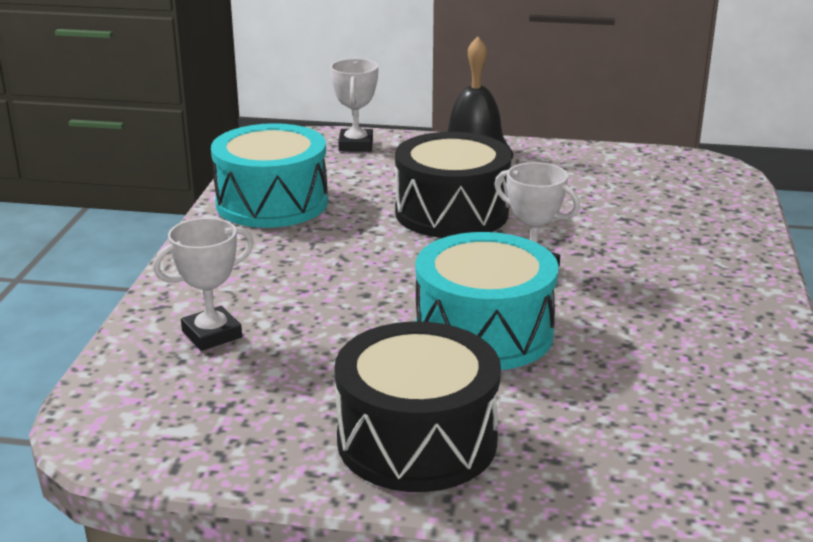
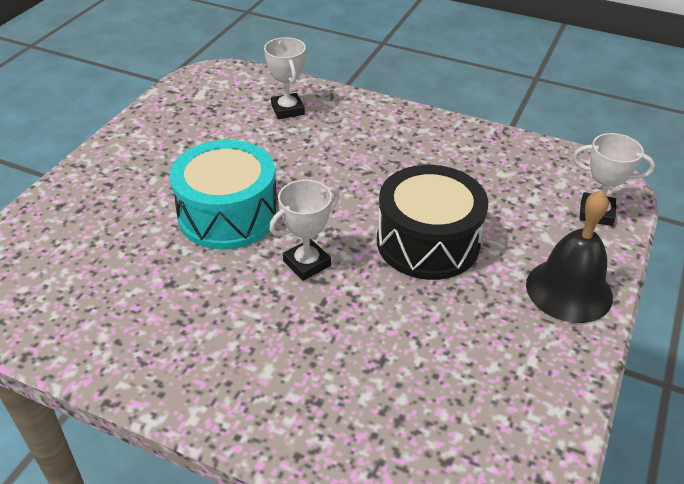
camera: 105 degrees right, 15 degrees up
(272, 203) = (472, 151): turquoise drum -> none
(417, 440) = (134, 164): black drum -> none

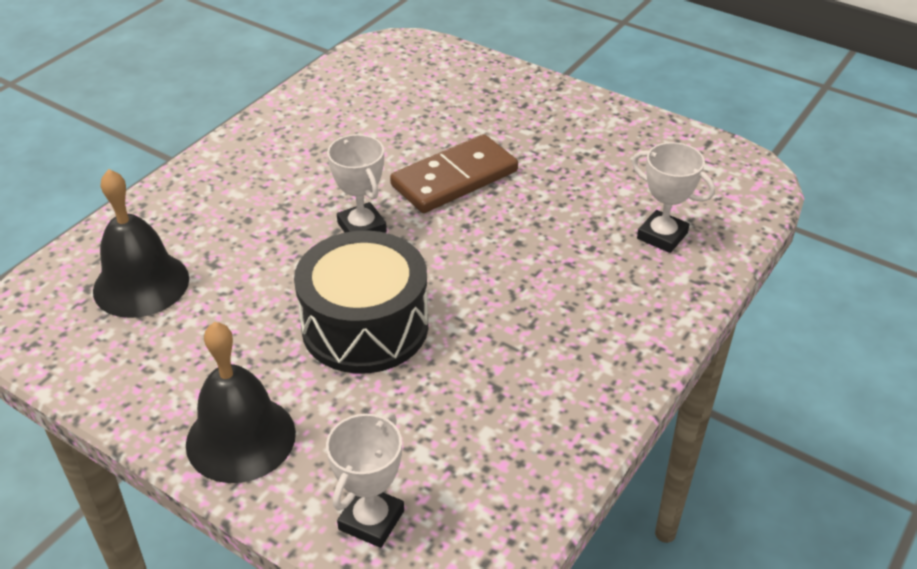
camera: 100 degrees right, 0 degrees up
(228, 215) = (454, 178): turquoise drum -> brown domino
(287, 110) = (662, 236): white trophy -> white trophy turned 45 degrees clockwise
(427, 411) = (141, 284): none -> black bell

